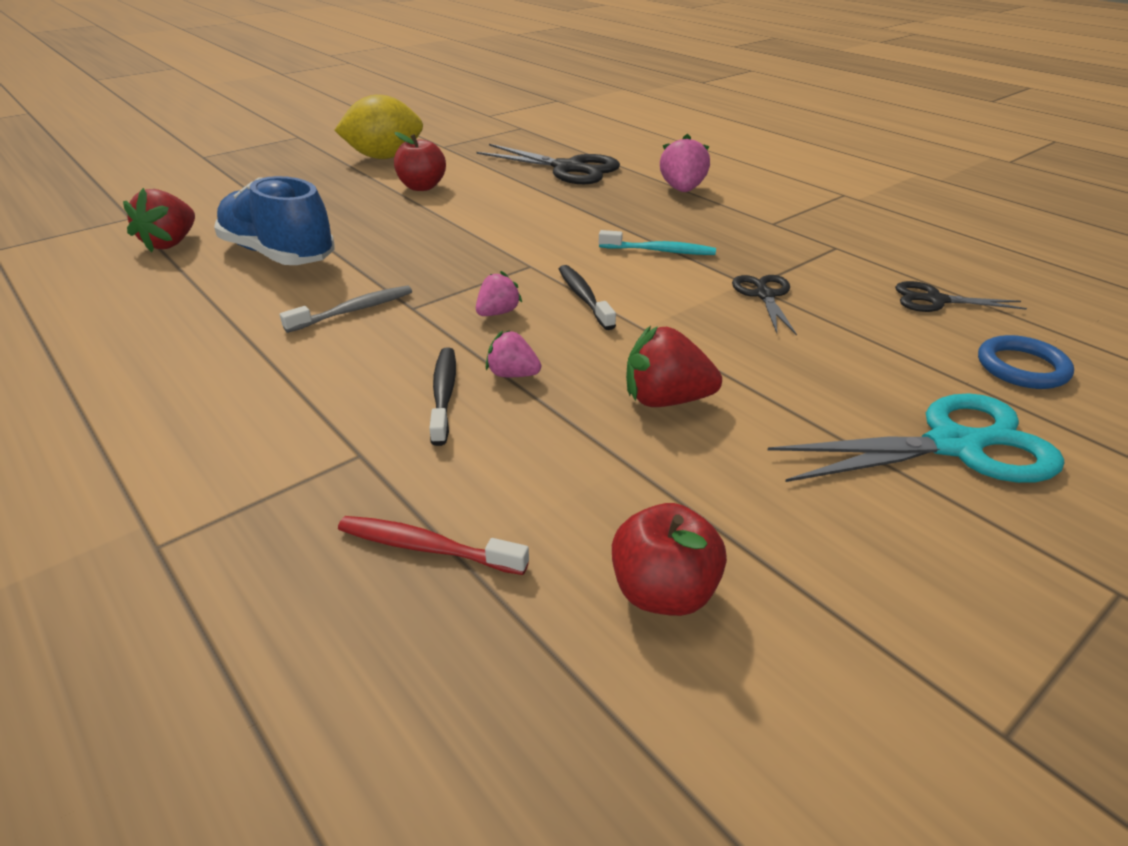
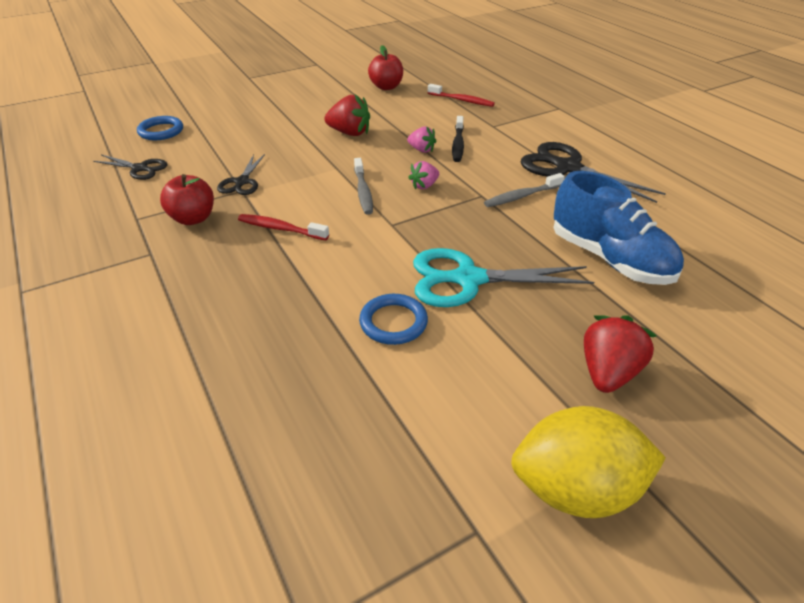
camera: 170 degrees left, 5 degrees up
(171, 243) = (728, 286): red strawberry -> red strawberry (608, 372)
(422, 187) = (497, 371): red apple -> red apple (193, 218)
(507, 201) = (393, 322): none -> blue ring
(567, 168) = (290, 400): black scissors -> black scissors (568, 168)
(584, 297) = (363, 192): black toothbrush -> grey toothbrush
(660, 251) = (280, 229): turquoise toothbrush -> red toothbrush
(682, 190) = (182, 322): pink strawberry -> none
(954, 446) = (243, 109): turquoise scissors -> turquoise scissors (468, 279)

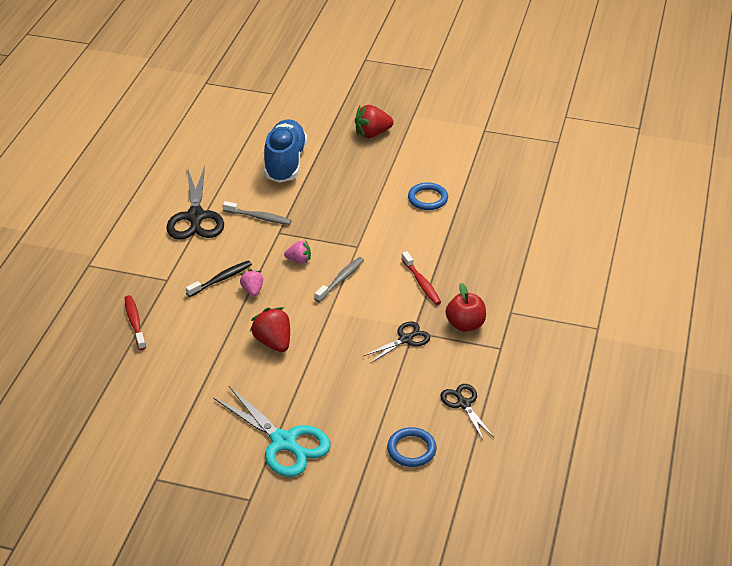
camera: 135 degrees left, 0 degrees up
(386, 87) = (158, 385): red apple -> none
(468, 279) = (366, 195): turquoise scissors -> turquoise scissors (284, 442)
(575, 489) = (439, 120): yellow lemon -> none

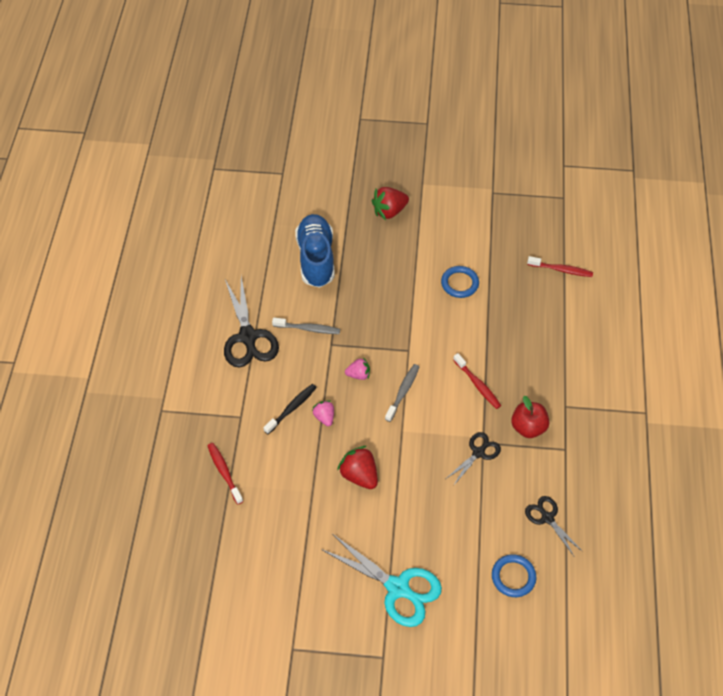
camera: 10 degrees left, 15 degrees up
(539, 200) = (561, 270): none -> red toothbrush

